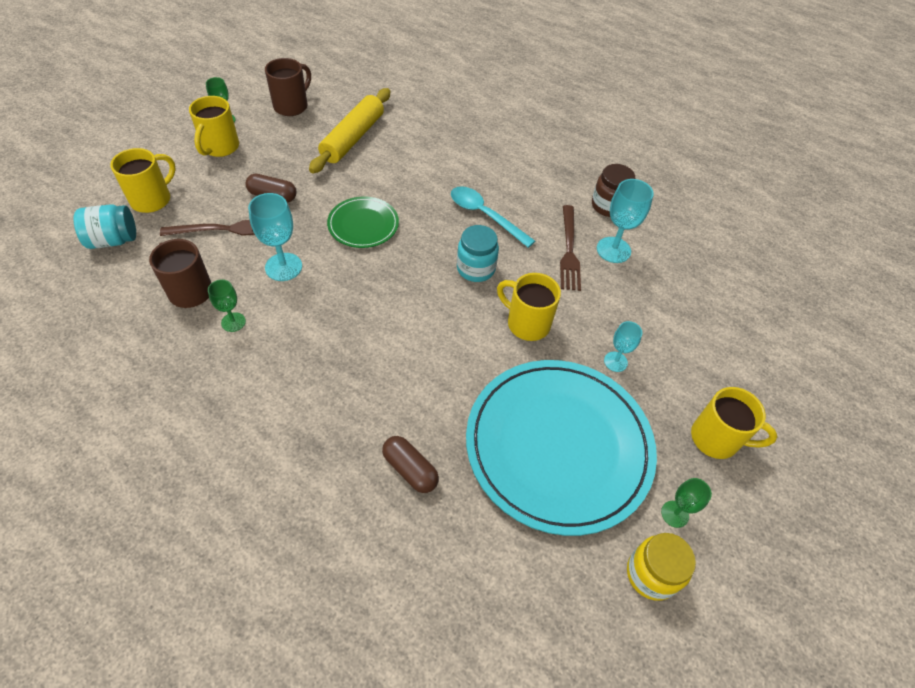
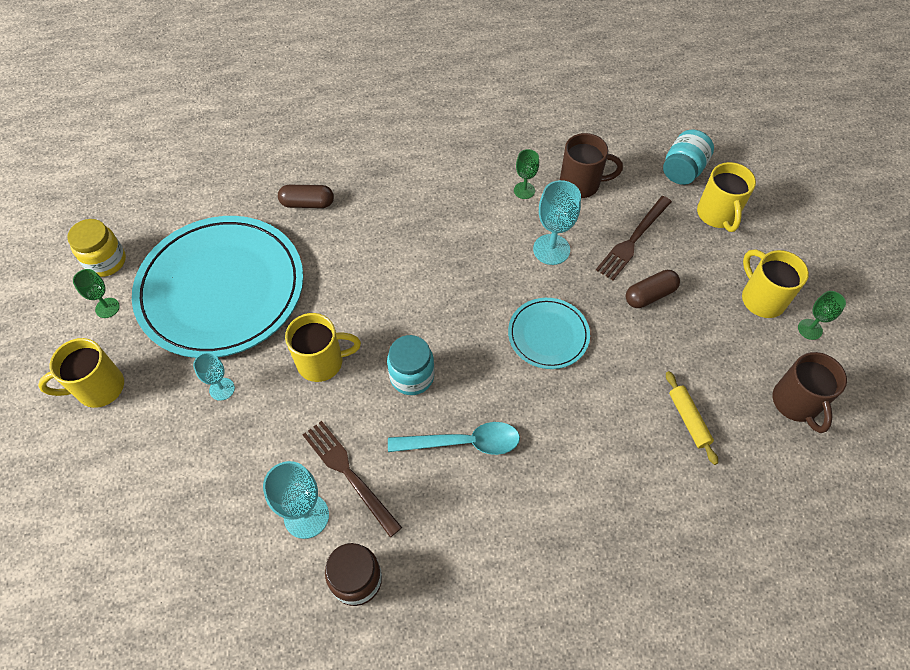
camera: 140 degrees right, 5 degrees up
(353, 138) = (688, 419): yellow rolling pin -> yellow rolling pin, size x0.53
(363, 224) = (548, 335): green plate -> turquoise plate

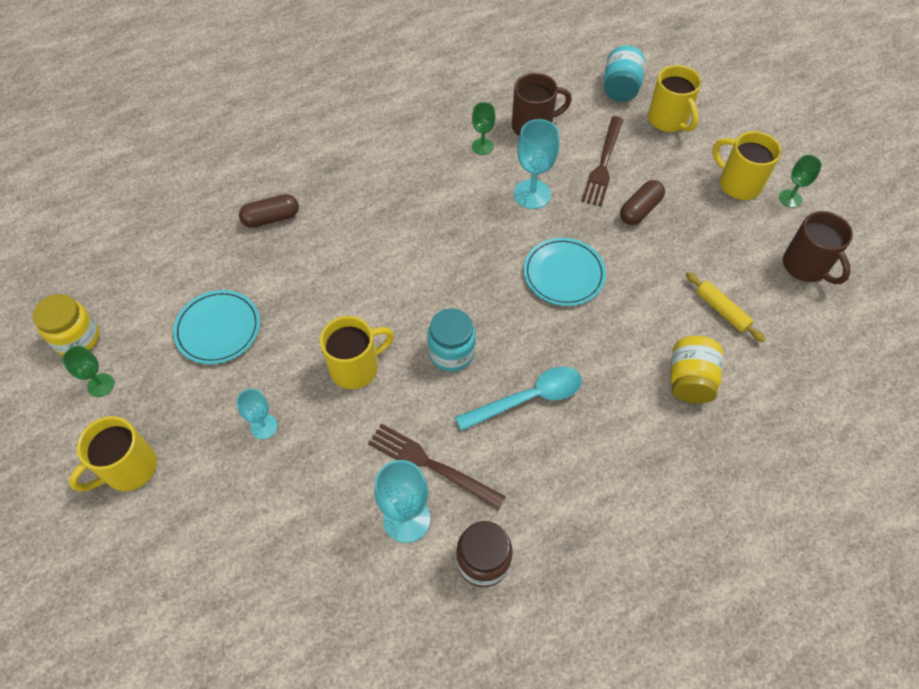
camera: 20 degrees left, 0 degrees up
(221, 289) = (218, 329): turquoise plate -> turquoise plate, size x0.47
(626, 478) = (690, 380): none -> yellow jar

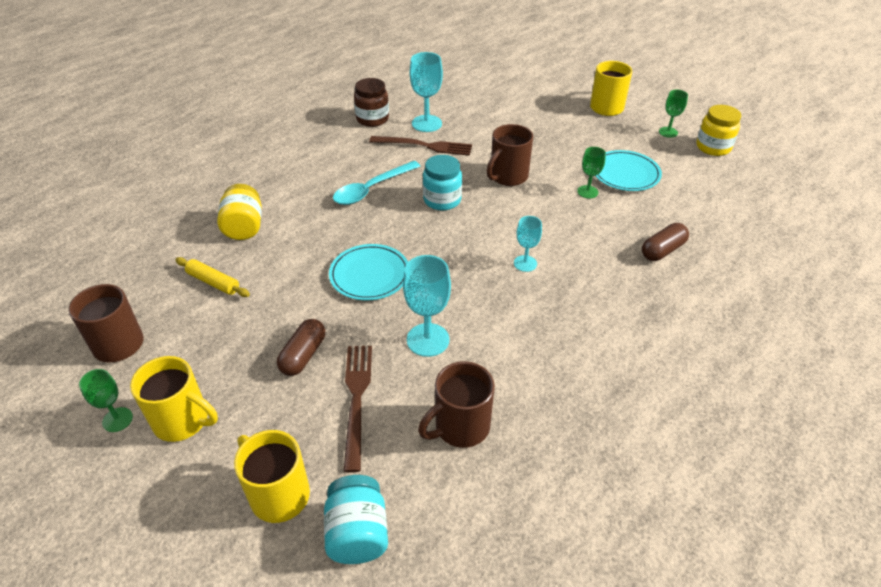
camera: 160 degrees right, 15 degrees down
(264, 426) = (545, 138): turquoise goblet -> turquoise goblet (525, 263)
(356, 367) = (508, 177): yellow mug -> brown mug
(482, 146) = (509, 380): green goblet -> green goblet (587, 192)

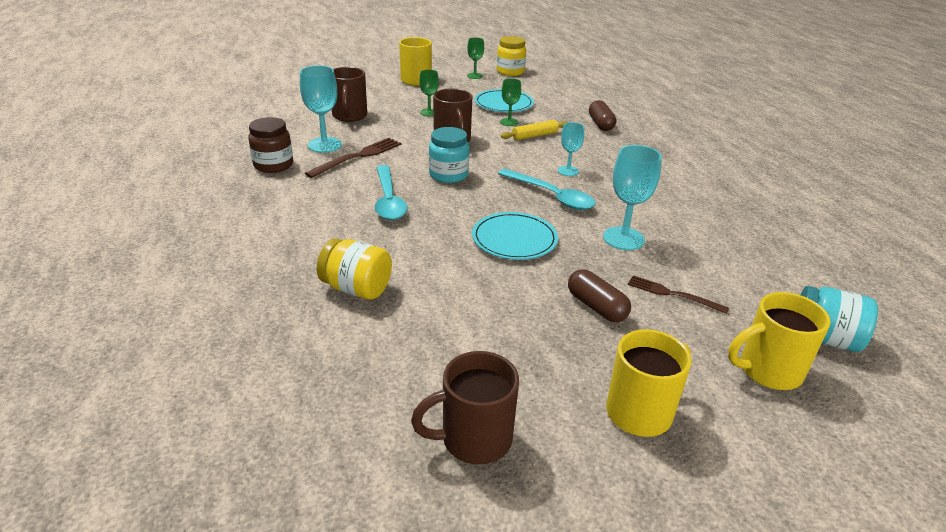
camera: 60 degrees left, 10 degrees down
(117, 419) = (609, 466): green goblet -> green goblet (429, 112)
(213, 282) = (431, 334): yellow rolling pin -> yellow rolling pin (535, 136)
(357, 400) = (673, 294): brown fork -> brown fork, size x0.65
(460, 427) = (731, 256): brown mug -> brown mug (349, 116)
(464, 270) = (551, 196): none -> turquoise spoon

